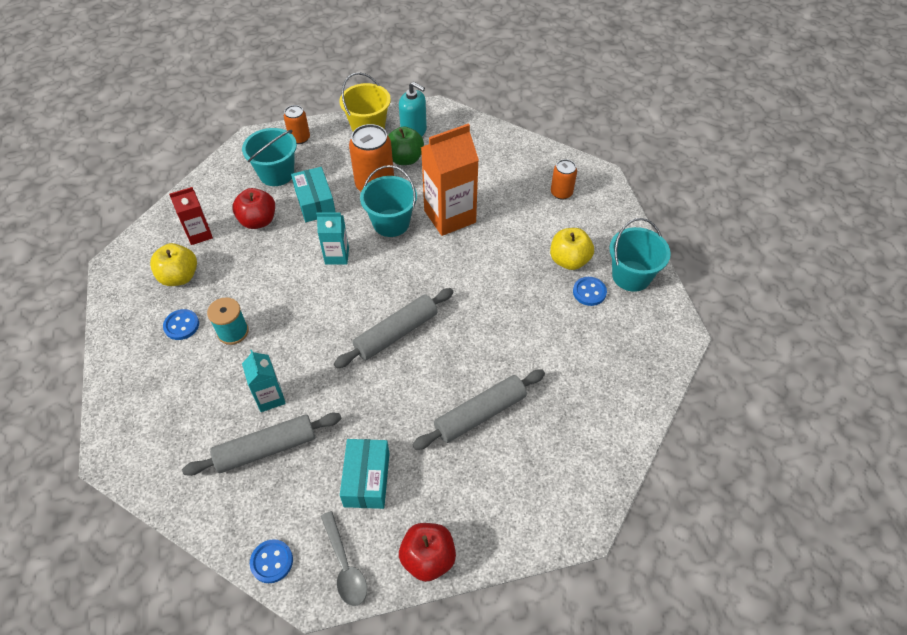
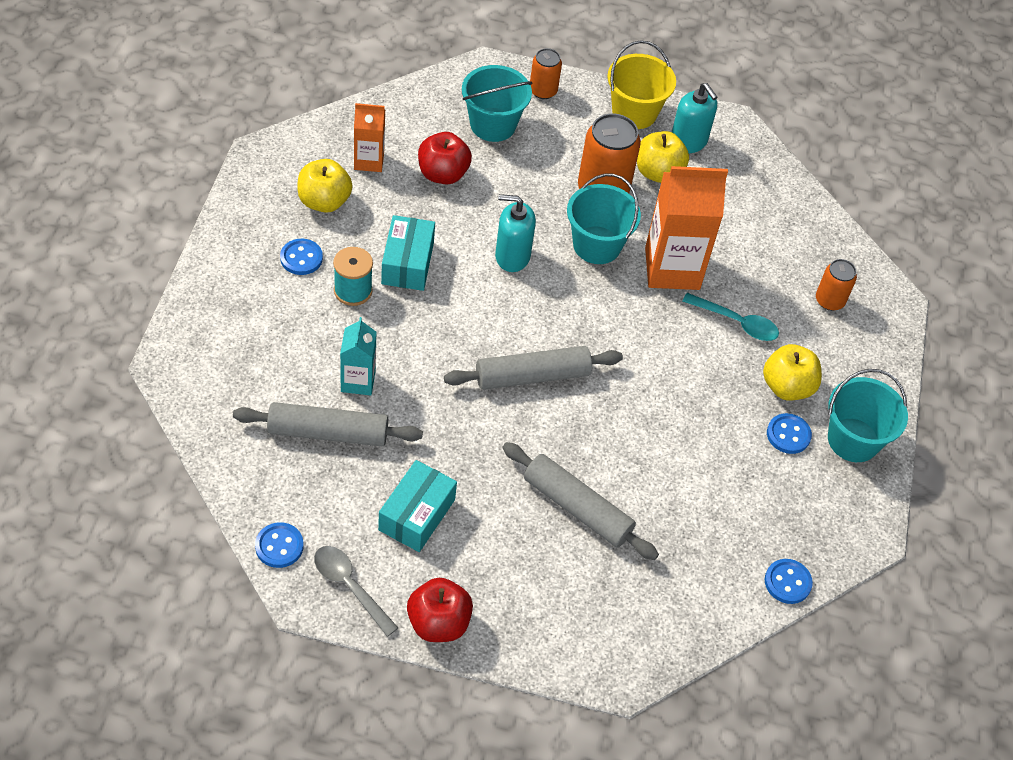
camera: 20 degrees right, 0 degrees up
(199, 234) = (369, 161): red carton -> orange carton
(315, 202) = (520, 180): turquoise box -> turquoise box (407, 263)
(337, 256) = (512, 256): turquoise carton -> turquoise soap dispenser
(345, 565) = (350, 587): grey spoon -> grey spoon turned 135 degrees clockwise
(405, 159) = (658, 172): green apple -> yellow apple
(480, 414) = (577, 508): grey rolling pin -> grey rolling pin turned 45 degrees clockwise
(512, 233) = (736, 322): none -> turquoise spoon
(651, 395) = (787, 582): none -> blue button

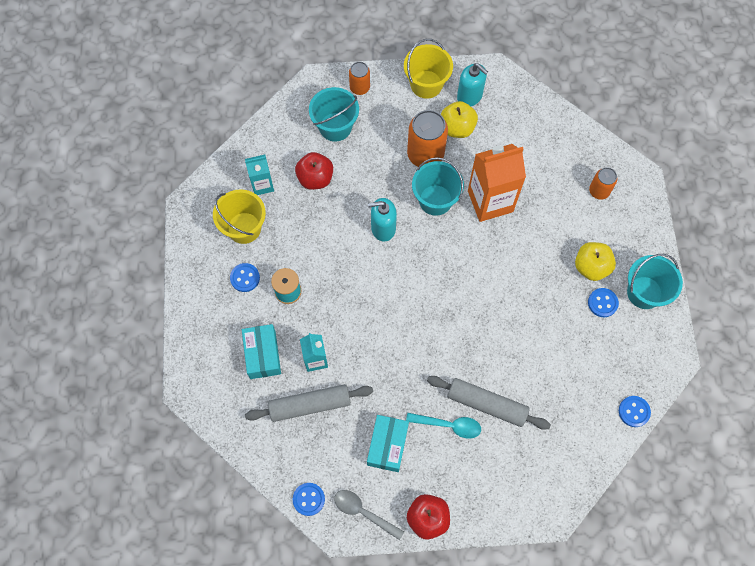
camera: 10 degrees left, 15 degrees up
(324, 201) = (244, 228): yellow apple -> yellow bucket
(369, 161) = (262, 185): orange carton -> turquoise carton
(407, 263) = (316, 257): turquoise box -> turquoise box (263, 355)
(532, 376) = (426, 316): grey rolling pin -> none
(736, 322) = (544, 229): turquoise spoon -> turquoise spoon (448, 425)

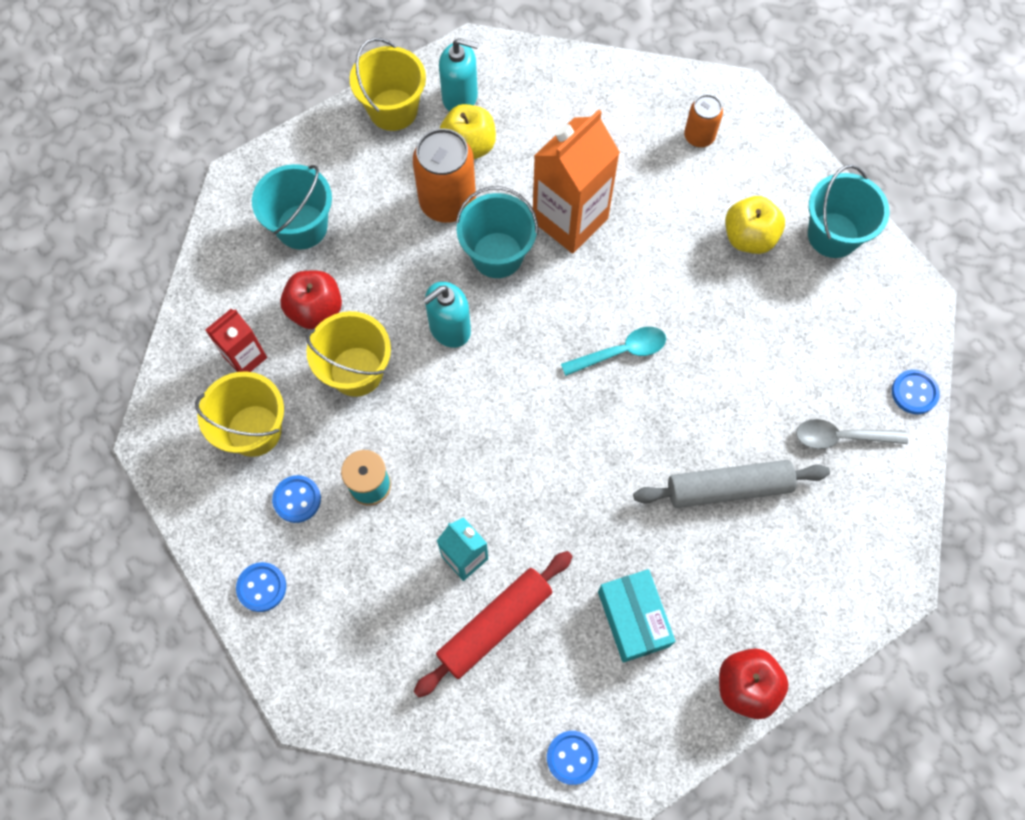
camera: 30 degrees left, 0 degrees up
(262, 185) = (245, 357): turquoise carton -> red carton
(263, 355) = (386, 593): turquoise box -> none
(310, 405) = (495, 625): grey rolling pin -> red rolling pin
(317, 225) = (356, 371): none -> yellow bucket
(359, 87) = (304, 158): orange can -> none
(363, 512) = (657, 730): grey spoon -> grey spoon (841, 437)
(448, 425) = (696, 544): turquoise spoon -> turquoise spoon (620, 352)
(602, 303) = (791, 275): blue button -> blue button (261, 587)

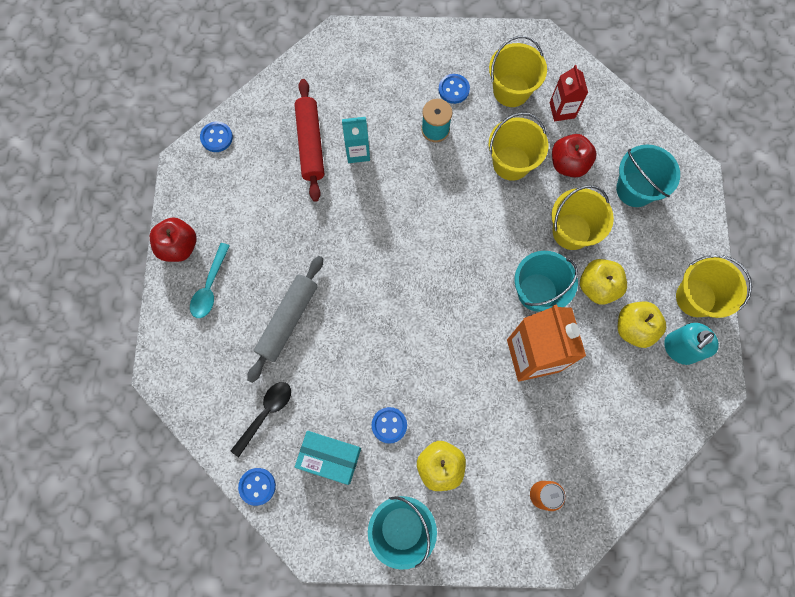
camera: 125 degrees right, 5 degrees up
(261, 587) = (417, 47): blue button -> blue button (389, 425)
(400, 261) = (571, 231): none -> yellow bucket
(447, 202) = (597, 287): orange can -> yellow apple
(449, 329) = (504, 231): turquoise soap dispenser -> none
(620, 352) = (417, 320): turquoise spoon -> turquoise spoon (210, 287)
(633, 619) = (258, 214): turquoise box -> turquoise box (330, 458)
(841, 437) = (265, 414): grey spoon -> black spoon

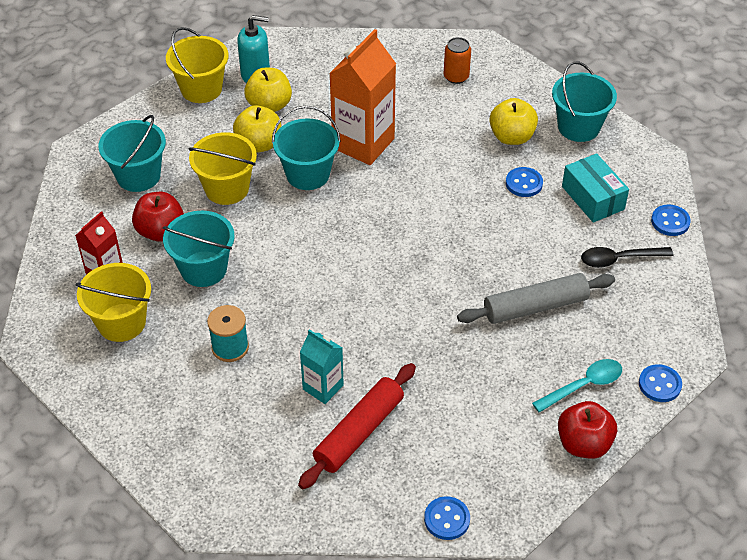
camera: 135 degrees left, 25 degrees down
(453, 89) = (168, 366): blue button -> blue button (659, 384)
(511, 163) = (203, 269): yellow bucket -> turquoise bucket

